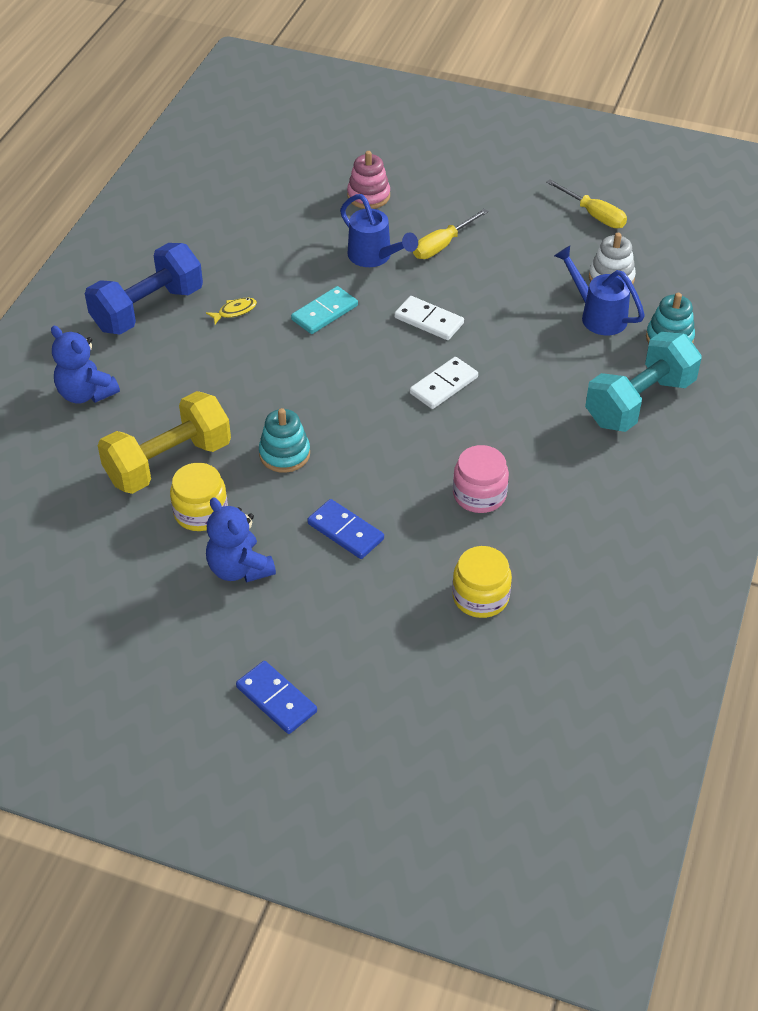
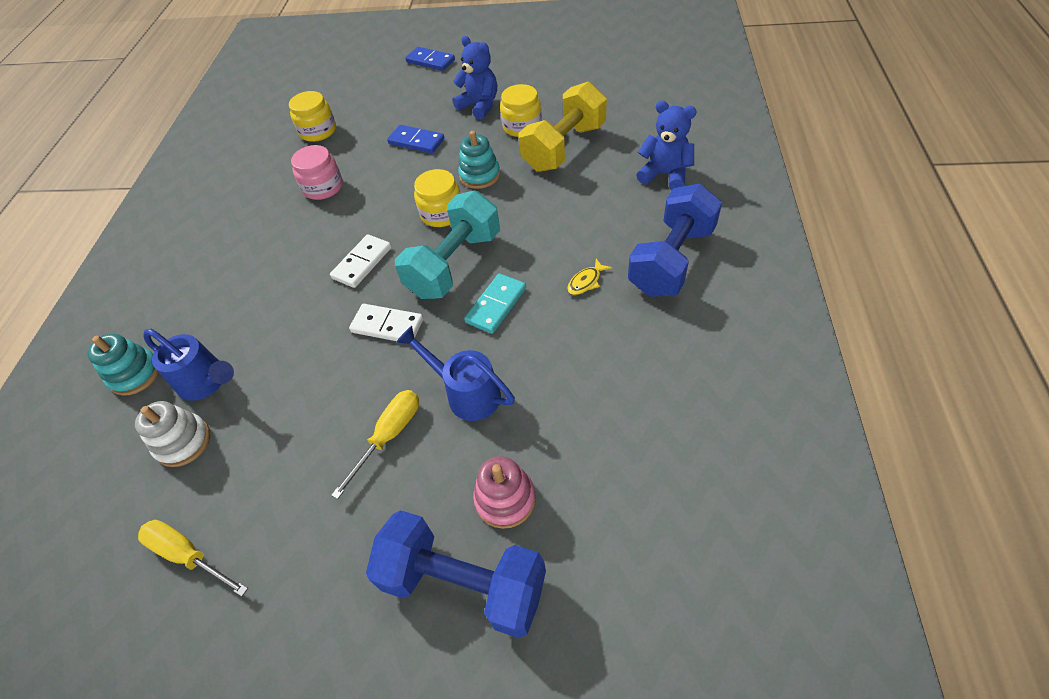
camera: 170 degrees right, 5 degrees up
(344, 417) = (442, 213): none -> yellow jar
(409, 167) = (464, 583): none -> blue dumbbell
(639, 402) = (182, 295): turquoise dumbbell -> turquoise dumbbell (454, 264)

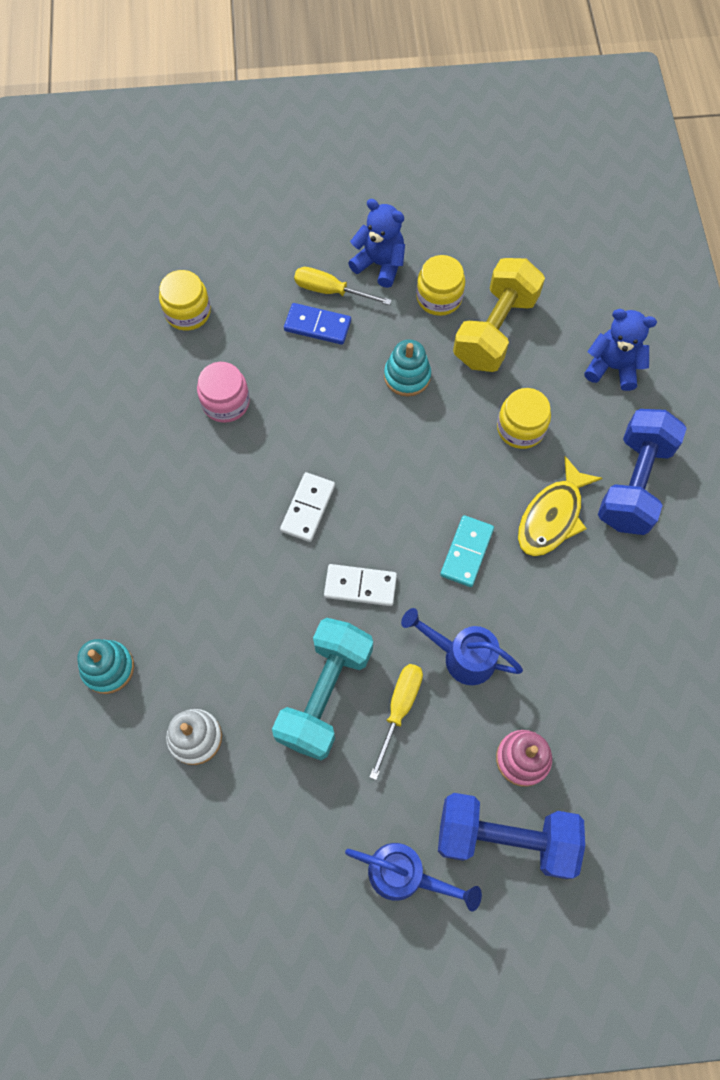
camera: 15 degrees left, 15 degrees up
(188, 555) = (249, 846): yellow screwdriver -> yellow screwdriver (331, 291)
(207, 383) = (192, 670): blue watering can -> blue watering can (405, 875)
(430, 61) = (296, 185): blue domino -> none
(442, 213) = (378, 434): yellow jar -> yellow jar (520, 428)
(454, 264) = (410, 503): turquoise dumbbell -> turquoise dumbbell (325, 694)
(586, 282) = (552, 516): yellow fish -> yellow fish, size x2.10

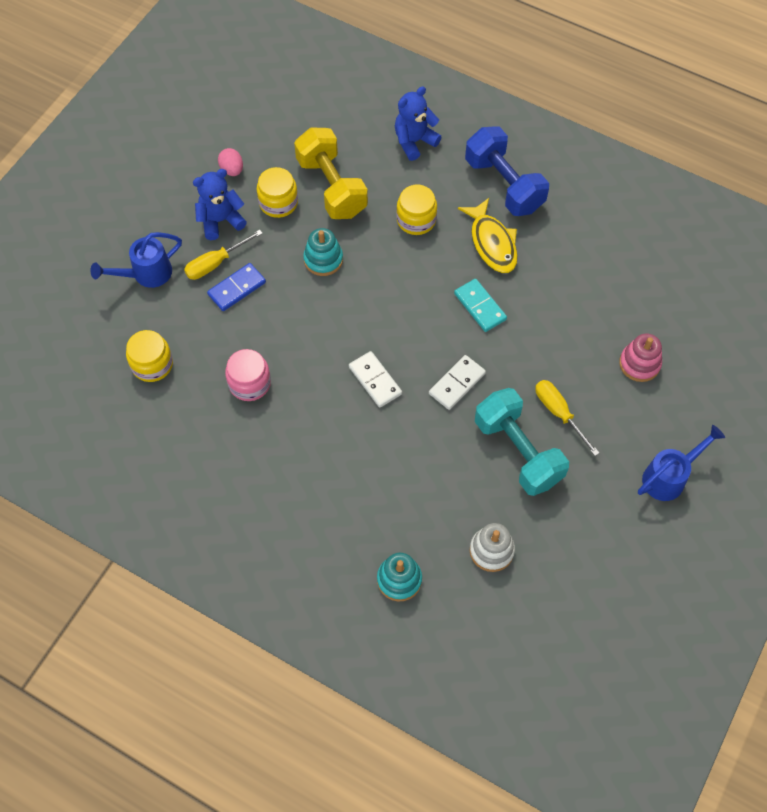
camera: 55 degrees left, 5 degrees down
(443, 236) = (232, 170): none -> pink egg
(461, 656) = (548, 355): blue watering can -> blue watering can (146, 274)
(505, 837) = (682, 405): blue dumbbell -> none

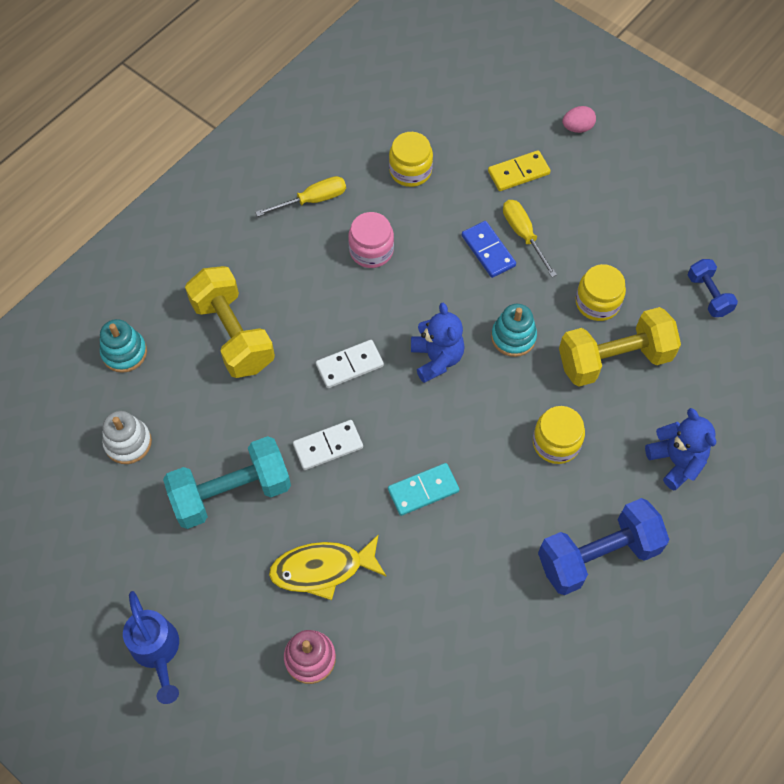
camera: 100 degrees right, 0 degrees up
(146, 274) = (518, 173): blue watering can -> yellow domino
(220, 220) = (579, 244): blue teddy bear -> blue teddy bear (436, 359)
(232, 170) = (648, 262): pink egg -> pink egg (577, 128)
(258, 128) = (708, 295): none -> blue dumbbell
(361, 485) = (233, 334): none -> yellow dumbbell
(457, 383) = (328, 446): white domino -> white domino turned 75 degrees counterclockwise
(492, 243) = (511, 522): yellow fish -> yellow fish (322, 569)
(559, 413) = (266, 547): yellow screwdriver -> yellow screwdriver (312, 200)

